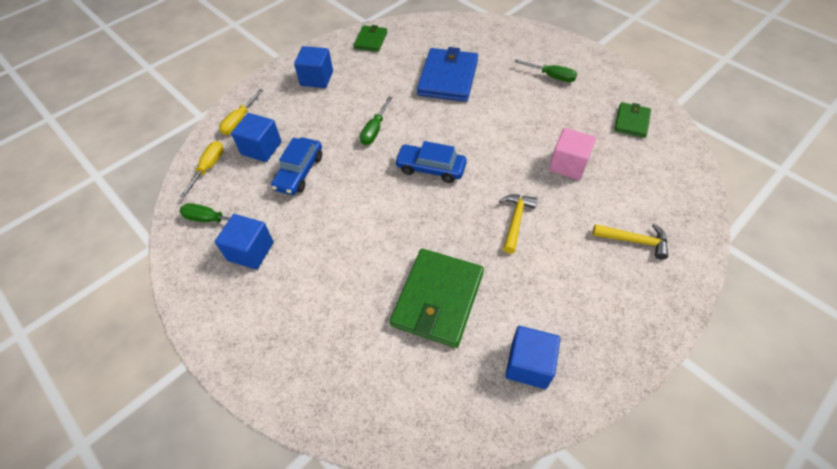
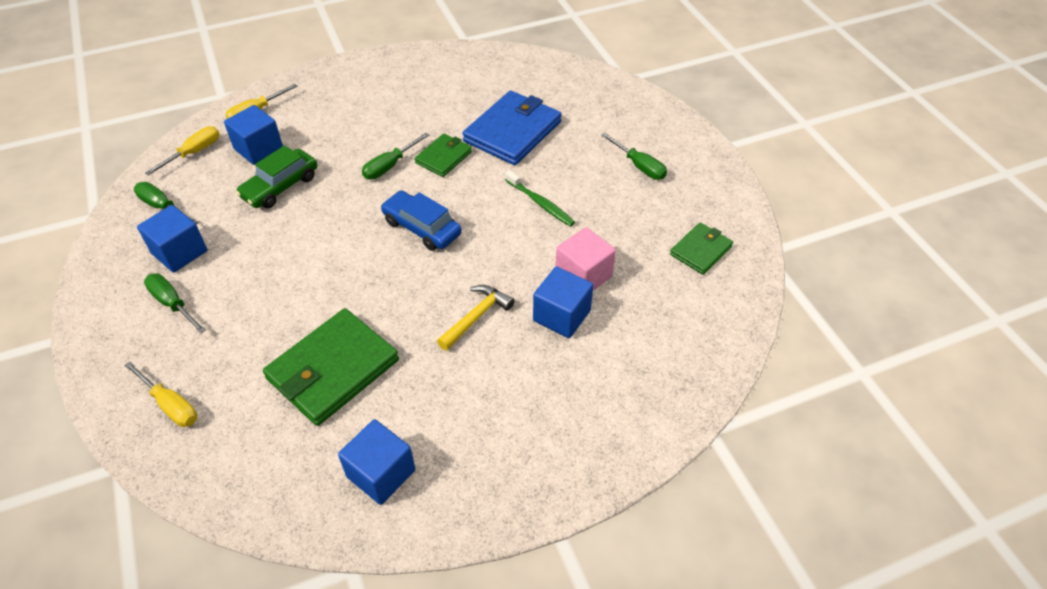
camera: 20 degrees right, 5 degrees down
(272, 295) = (172, 303): none -> green screwdriver
(299, 172) = (280, 187): blue car -> green car
(316, 78) = (365, 90): blue cube -> blue cube (561, 315)
(327, 378) = (171, 405): none -> yellow screwdriver
(370, 40) = (454, 63): green wallet -> green wallet (443, 157)
(503, 123) = (540, 203): none -> green toothbrush
(634, 241) = (599, 388): yellow hammer -> none

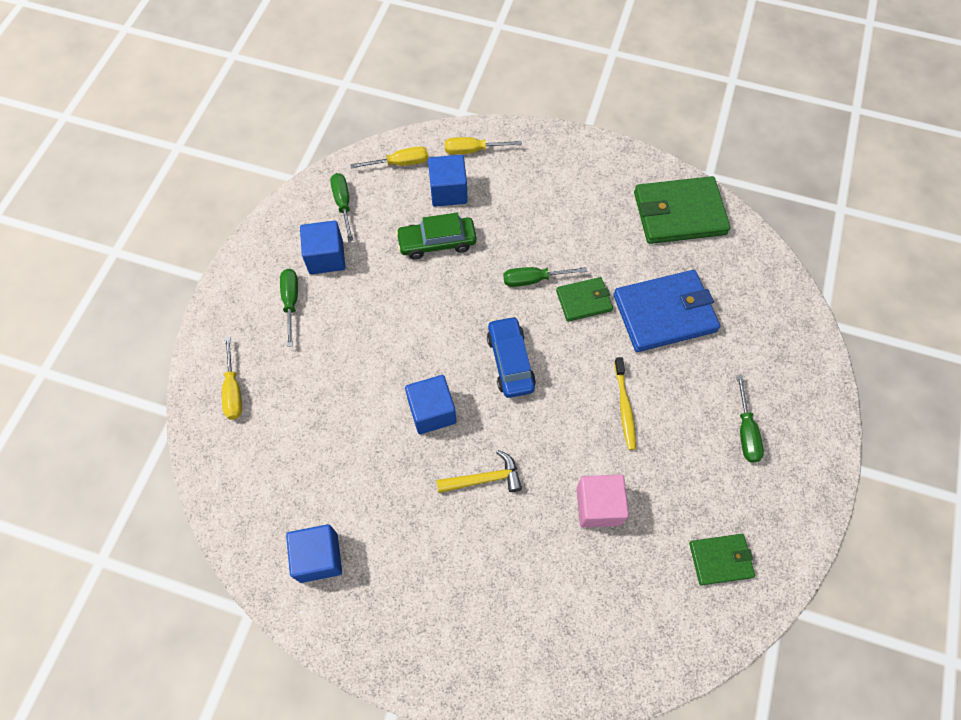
camera: 40 degrees right, 15 degrees up
(333, 369) = (351, 444): green wallet -> green wallet (679, 213)
(540, 203) = (624, 407): green toothbrush -> yellow toothbrush
(561, 315) = (549, 530): blue cube -> blue cube (432, 411)

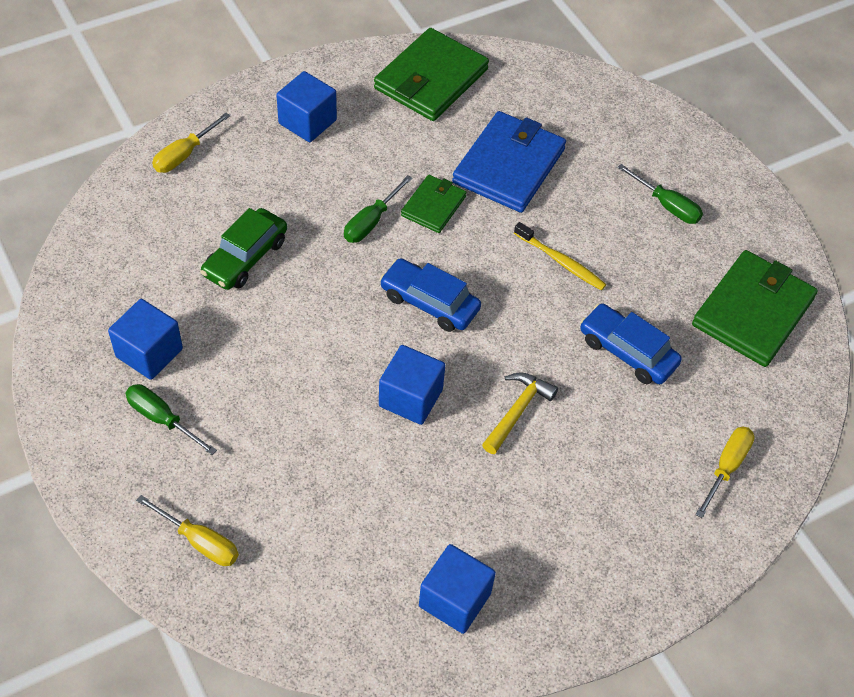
camera: 50 degrees left, 10 degrees down
(343, 204) = (108, 293): green screwdriver -> none
(400, 163) = (123, 216): yellow screwdriver -> yellow screwdriver (726, 467)
(448, 191) = (203, 206): blue cube -> blue cube (307, 122)
(598, 506) = (627, 351): pink cube -> blue car
(720, 560) = (753, 311): green wallet -> green wallet, size x1.81

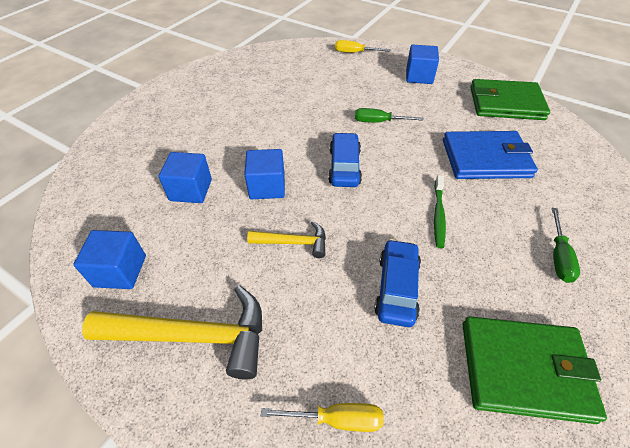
camera: 65 degrees right, 5 degrees down
(149, 353) = (229, 88): blue cube -> blue cube (191, 190)
(162, 419) = (192, 106): green screwdriver -> none
(200, 542) = (122, 146): yellow screwdriver -> none
(245, 257) = (311, 92): green car -> none
(433, 206) = (417, 140): green wallet -> none
(561, 262) = (438, 215): yellow toothbrush -> green toothbrush
(586, 551) = (193, 336): none -> yellow hammer

